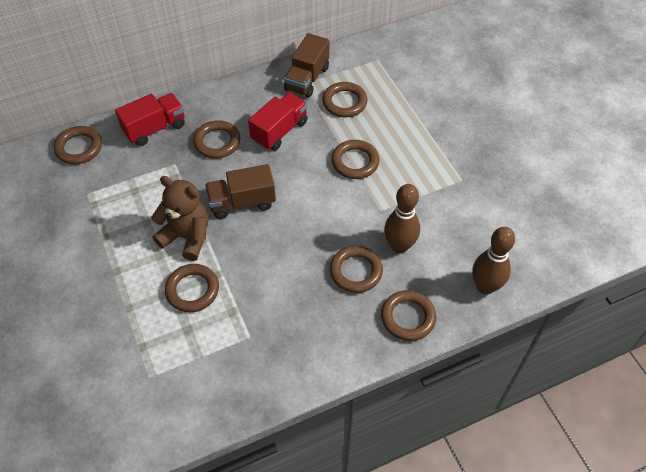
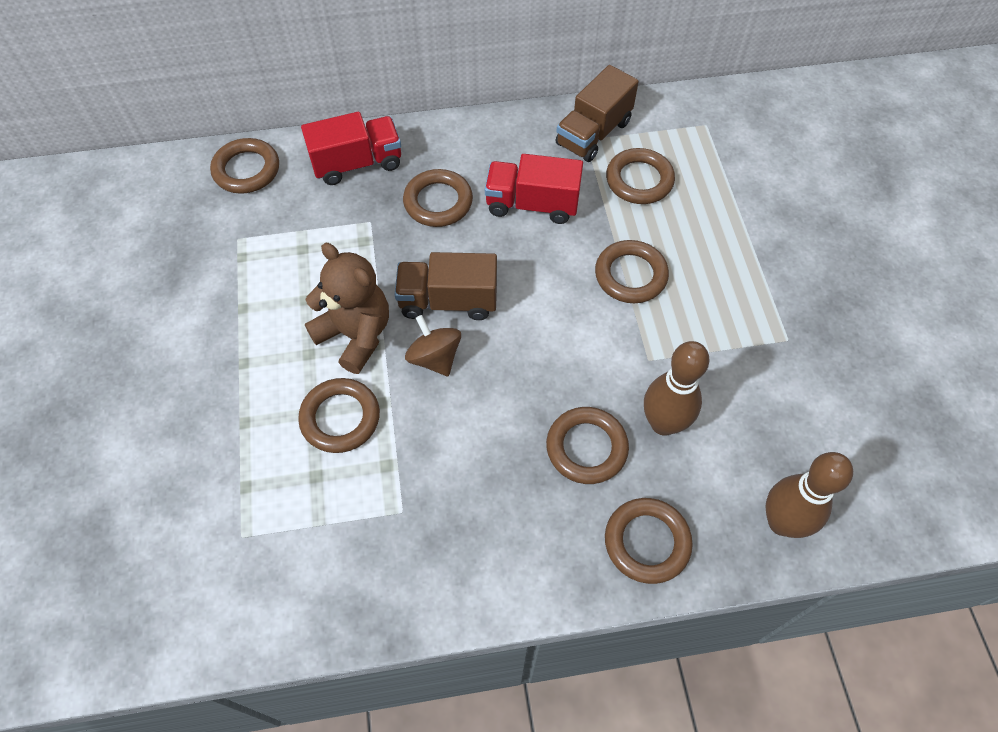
camera: 15 degrees right, 5 degrees up
(243, 239) = (435, 358): none -> brown spinning top
(279, 131) = (532, 204): red truck -> red truck turned 135 degrees counterclockwise

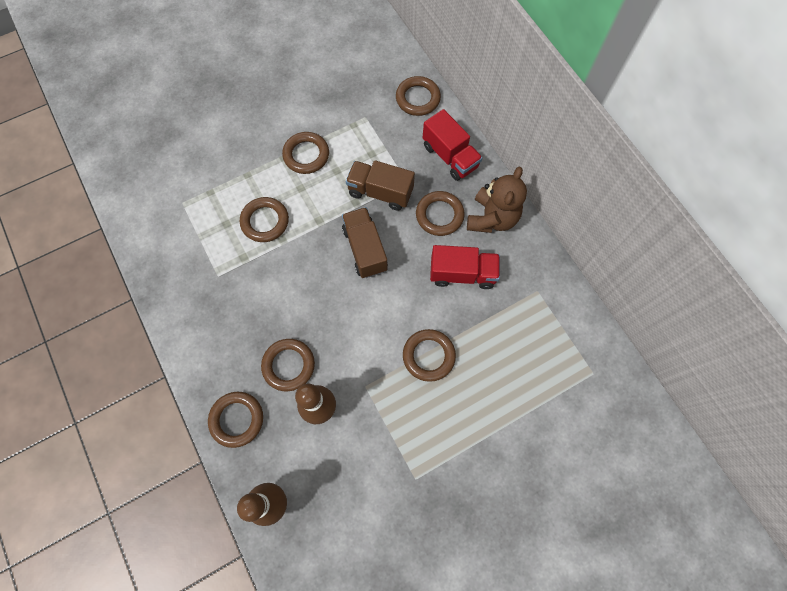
camera: 70 degrees right, 10 degrees up
(355, 335) = (322, 207): brown teddy bear -> brown teddy bear (492, 218)
(435, 358) = (321, 256): brown spinning top -> none
(532, 204) = (462, 273): red truck -> red truck turned 105 degrees clockwise
(593, 133) = (545, 294): brown truck -> brown truck (380, 192)
(639, 180) = (515, 338): brown ring -> brown ring (306, 155)

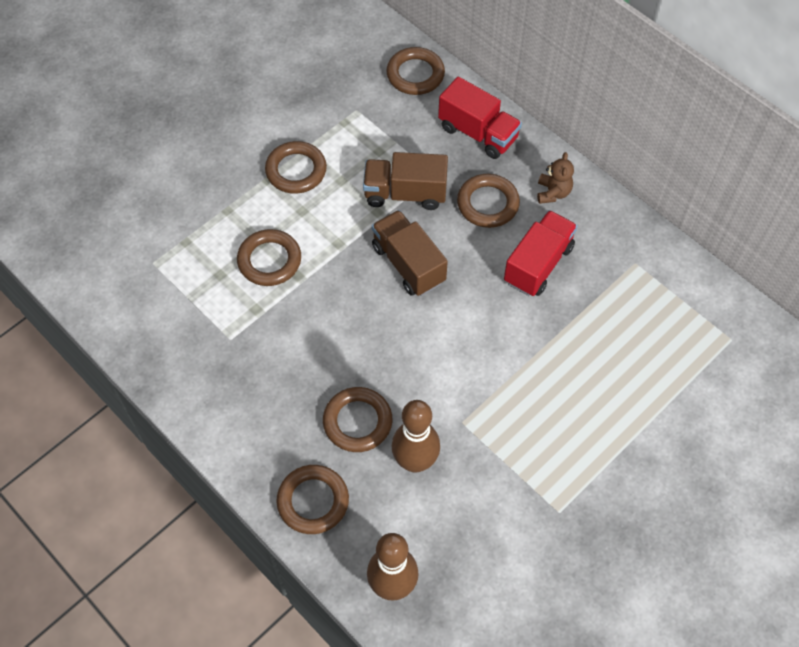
camera: 15 degrees left, 10 degrees down
(428, 356) = (528, 368): brown ring -> none
(462, 273) = (538, 264): red truck -> red truck turned 45 degrees counterclockwise
(492, 218) = (553, 193): brown teddy bear -> brown teddy bear, size x0.55

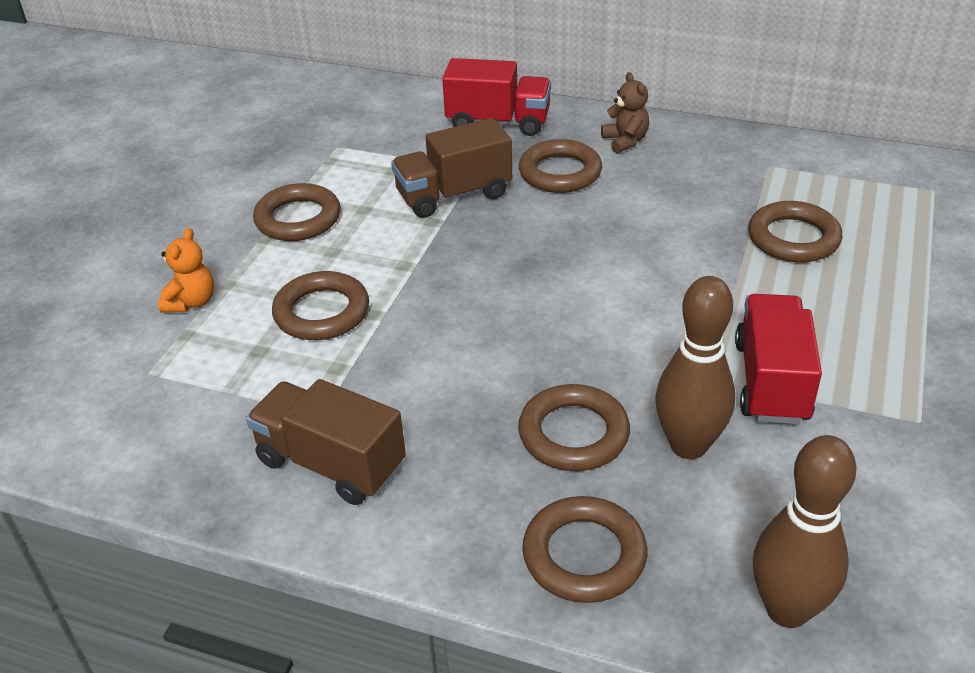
camera: 25 degrees left, 20 degrees down
(200, 216) = (191, 302): none -> orange teddy bear
(408, 264) = (509, 253): brown truck -> brown truck (331, 463)
(415, 74) = (387, 100): brown ring -> brown ring (793, 238)
(538, 264) = (664, 202): red truck -> red truck (771, 381)

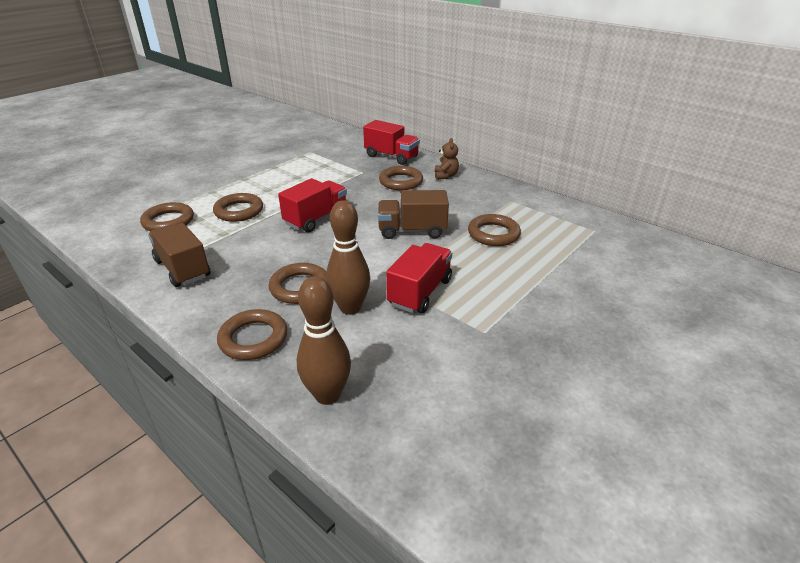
camera: 20 degrees right, 5 degrees down
(191, 302) = (191, 195): orange teddy bear -> none
(298, 218) = (265, 174): brown ring -> brown ring (168, 221)
(454, 195) = (342, 180): brown truck -> brown truck (412, 231)
(479, 289) = (316, 219): none -> red truck

